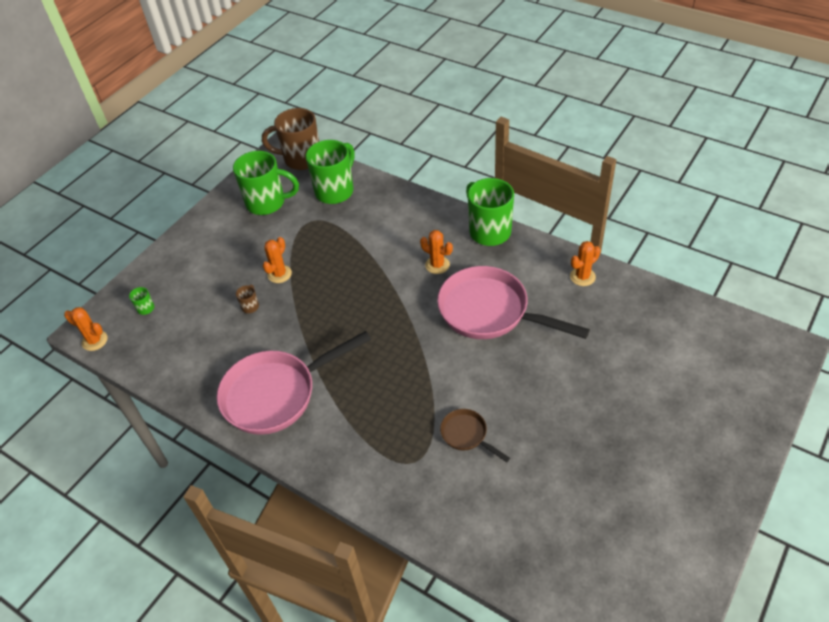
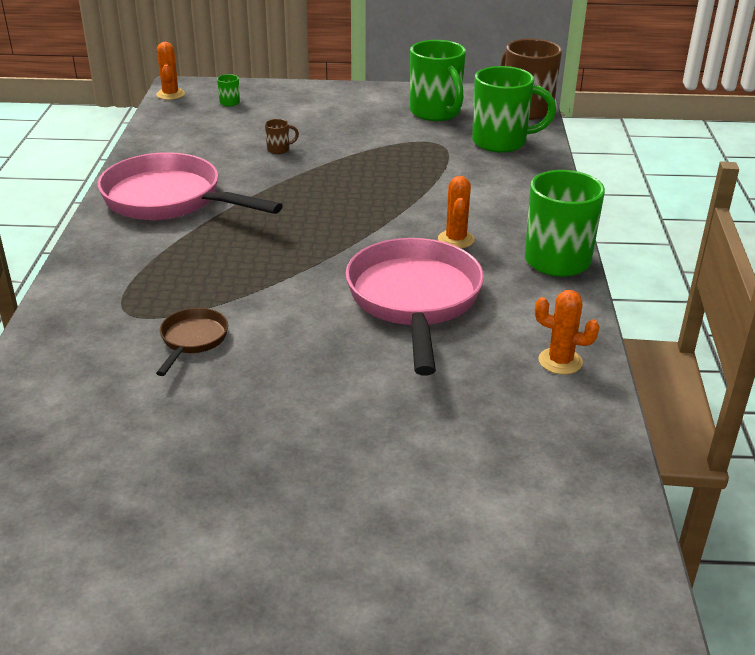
camera: 55 degrees right, 15 degrees down
(279, 274) = (339, 150): orange cactus -> none

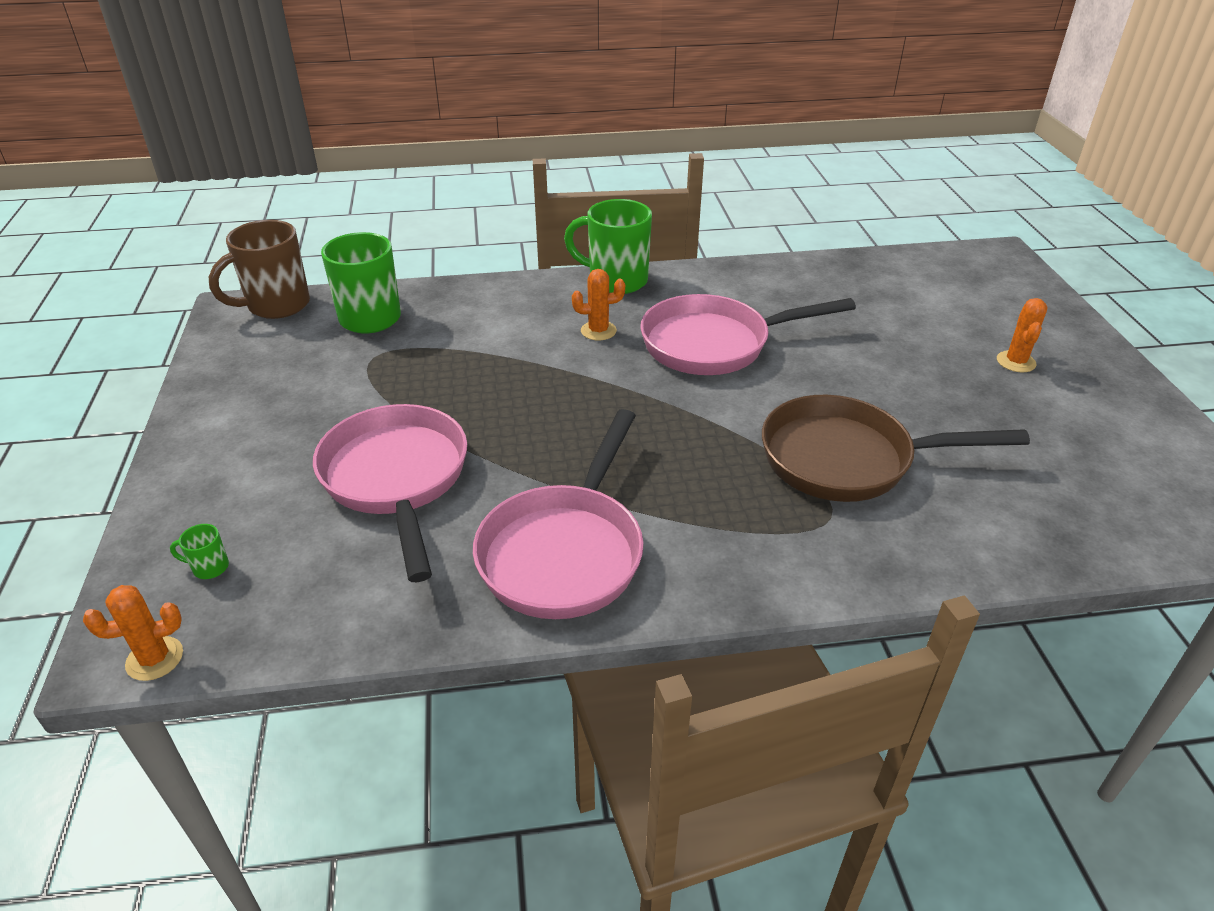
camera: 100 degrees left, 5 degrees up
(192, 340) = (847, 459): brown pan -> brown pan, size x2.16
(279, 149) = (397, 479): brown mug -> pink pan
(436, 113) = (280, 365): green mug -> none
(560, 361) = (763, 277): orange cactus -> orange cactus (1016, 362)

